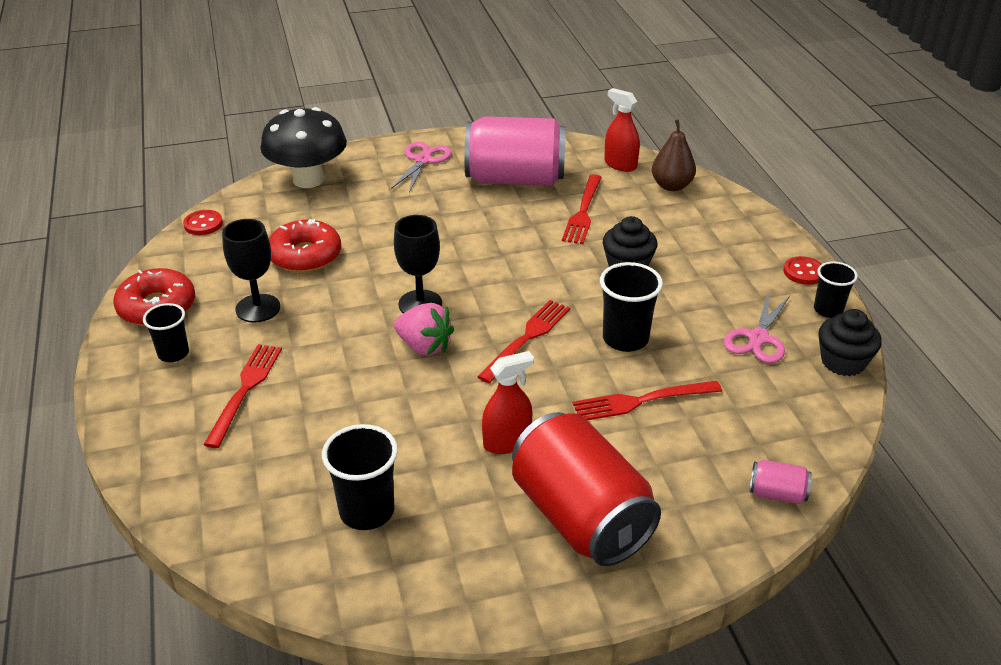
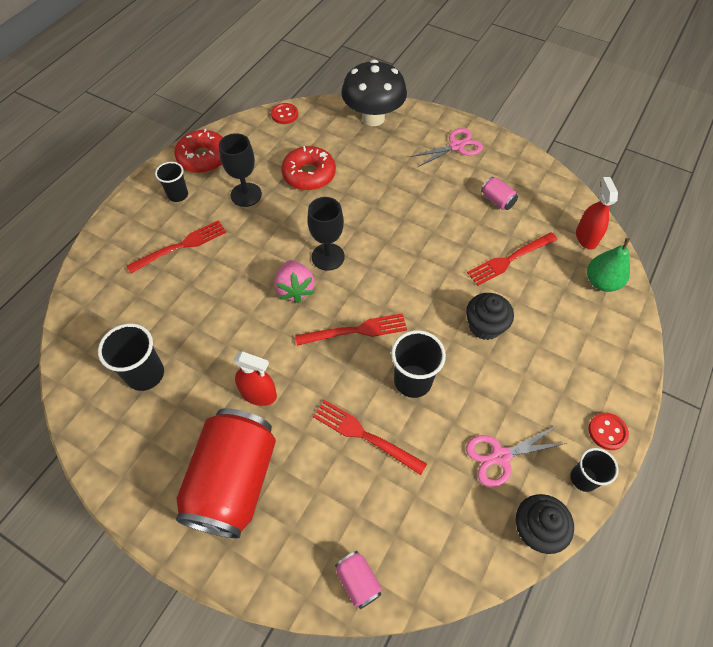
camera: 45 degrees right, 20 degrees up
(515, 179) = (497, 201): pink can -> pink can, size x0.40
(671, 186) = (601, 282): brown pear -> green pear

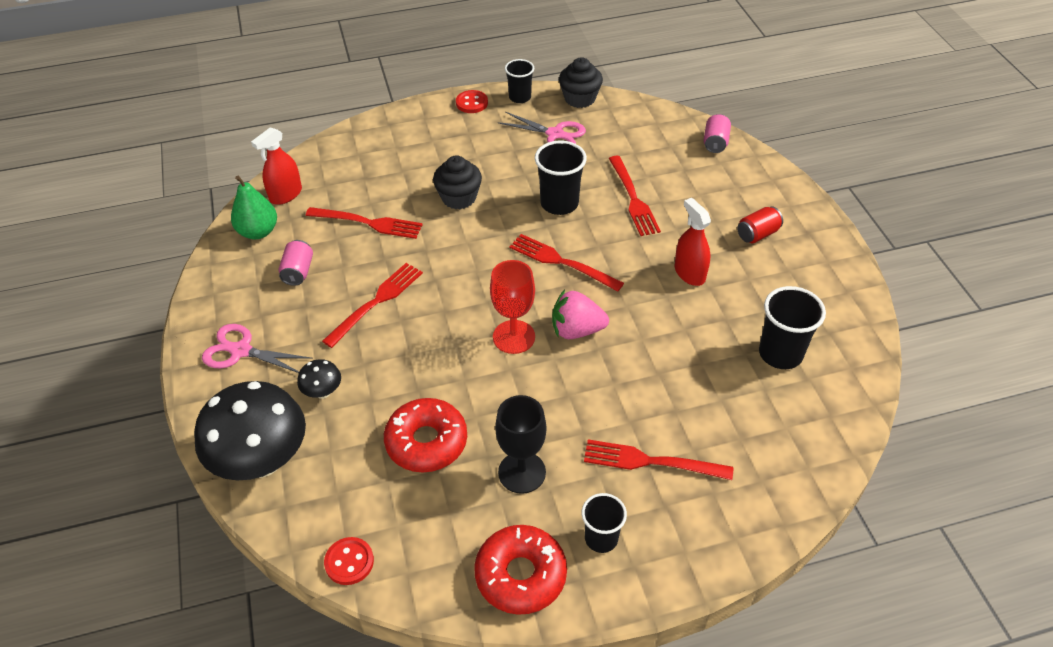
camera: 135 degrees left, 10 degrees down
(234, 481) = (757, 234): red can -> red can, size x0.40
(295, 289) = (576, 330): pink strawberry -> pink strawberry turned 120 degrees counterclockwise
(328, 257) = (514, 337): black goblet -> red goblet
(389, 159) = (323, 392): none -> black mushroom
(430, 218) = (376, 302): none -> red fork
(601, 282) = (332, 163): green pear -> green pear (258, 232)

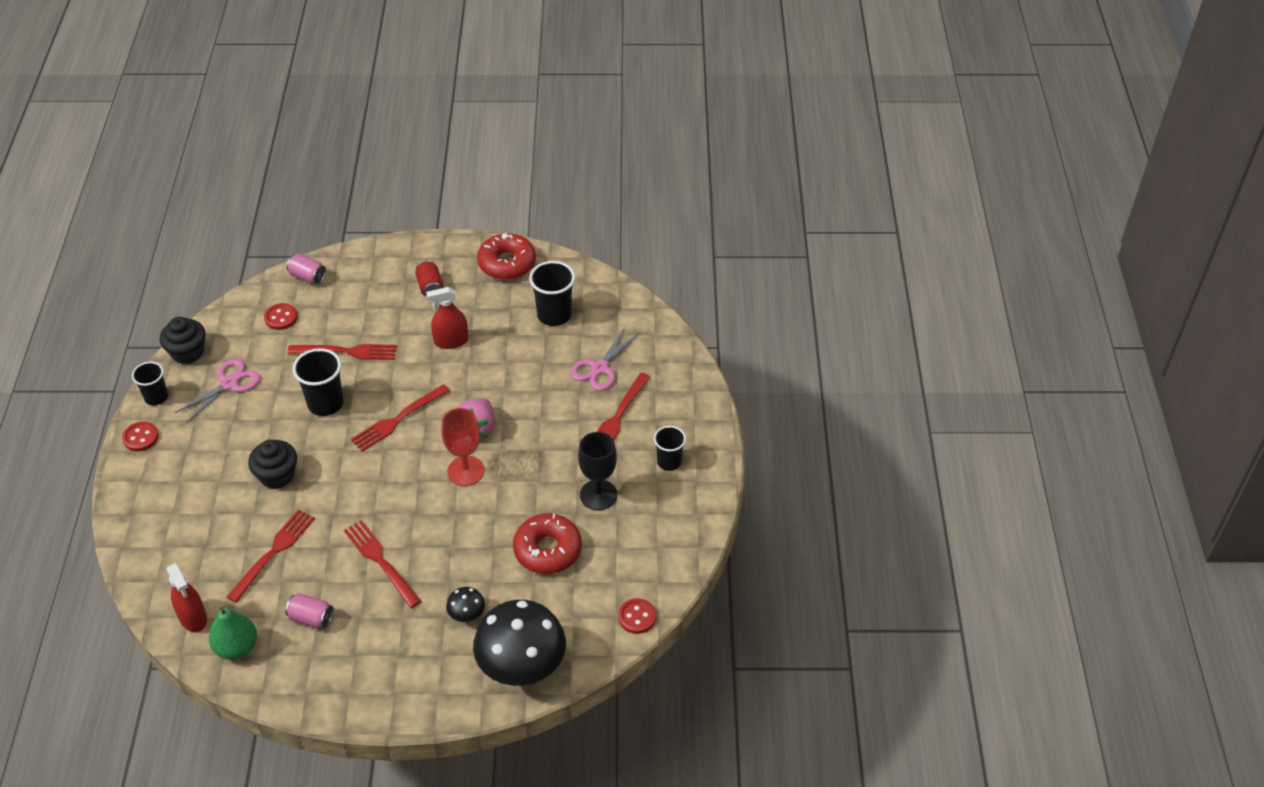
camera: 75 degrees left, 0 degrees up
(241, 351) = (391, 674): pink scissors -> pink scissors (600, 368)
(520, 575) = (681, 514): red donut -> red donut (507, 263)
(652, 141) = (281, 318): none -> red button

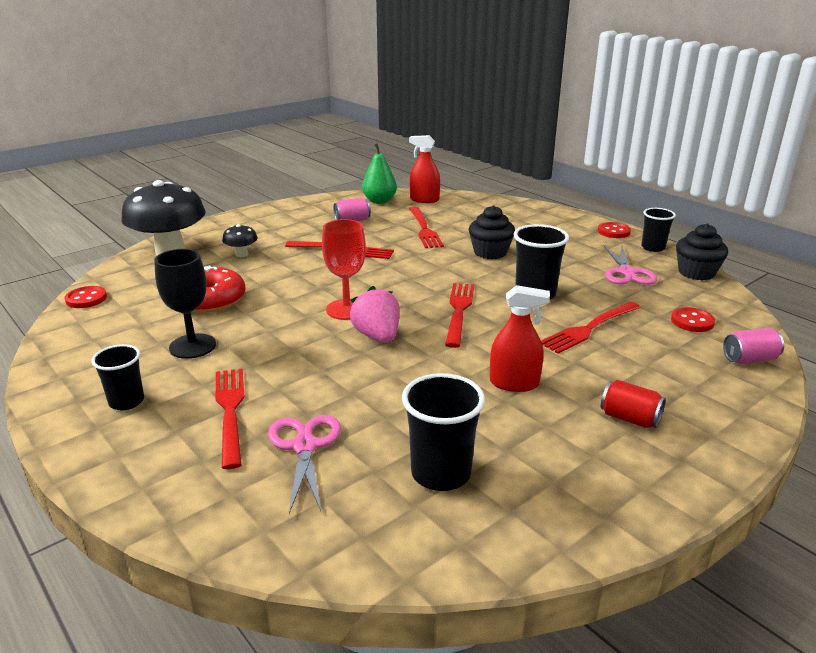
camera: 140 degrees right, 20 degrees down
(451, 341) = (514, 383): red spray bottle -> red spray bottle turned 60 degrees clockwise
(507, 263) = (599, 501): red donut -> none

